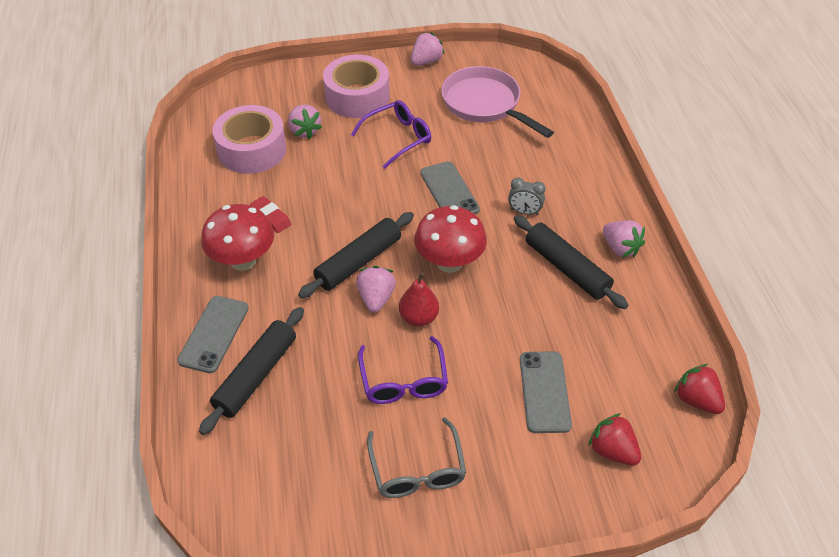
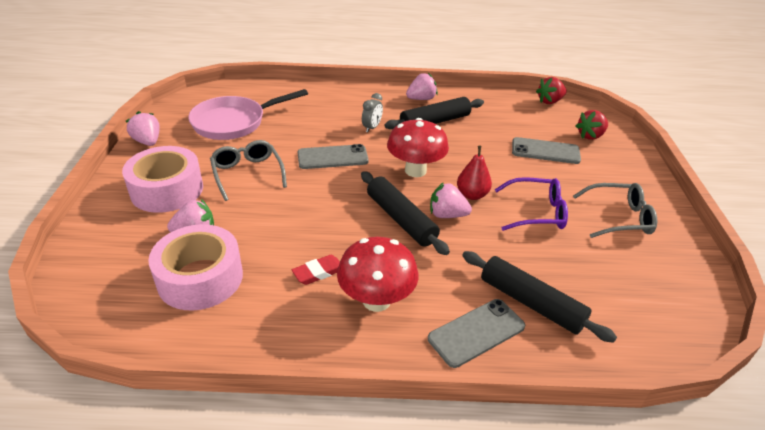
camera: 80 degrees left, 10 degrees down
(214, 334) = (476, 332): grey phone -> grey phone turned 60 degrees counterclockwise
(398, 138) = (247, 174): purple glasses -> grey glasses

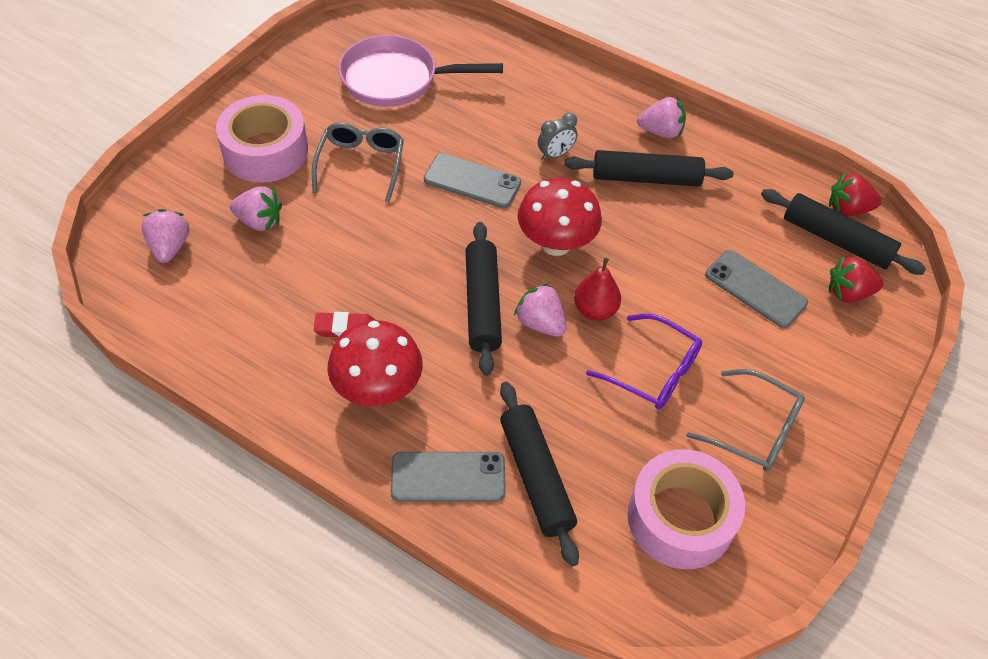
camera: 30 degrees right, 15 degrees up
(148, 142) = (286, 72): pink strawberry -> pink strawberry (170, 247)
(200, 278) = (231, 279): pink tape -> pink tape (680, 518)
(559, 116) = (836, 240): none -> black rolling pin

